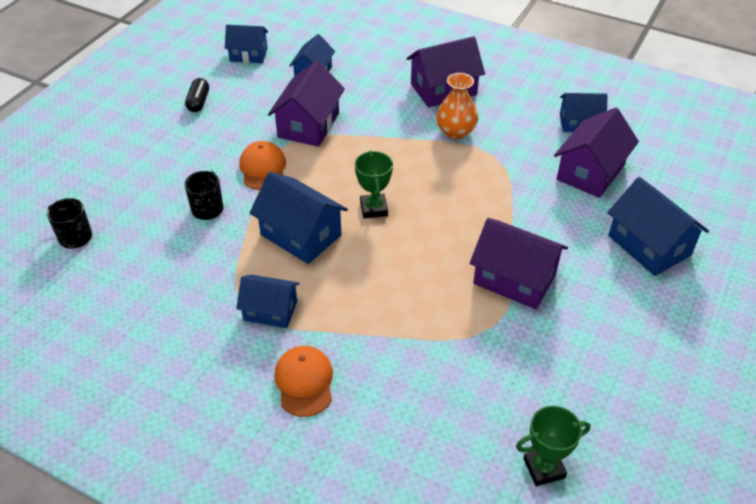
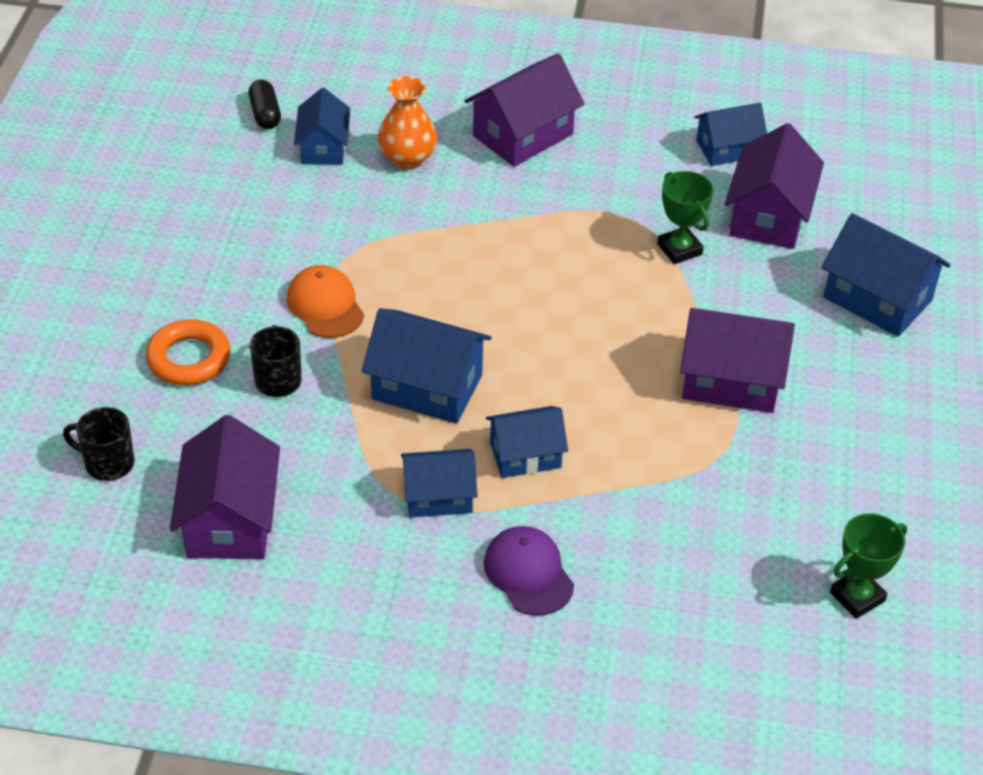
camera: 20 degrees left, 0 degrees up
(161, 183) = (189, 358): none -> orange ring
(198, 102) = (175, 226): black capsule -> black capsule (265, 114)
(248, 55) = (210, 136): blue house -> blue house (525, 455)
(304, 382) = (528, 573): orange cap -> purple cap
(308, 125) = (357, 228): purple house -> purple house (230, 520)
(373, 209) = (507, 329): green trophy -> green trophy (679, 249)
(455, 132) = (568, 195): orange vase -> orange vase (407, 158)

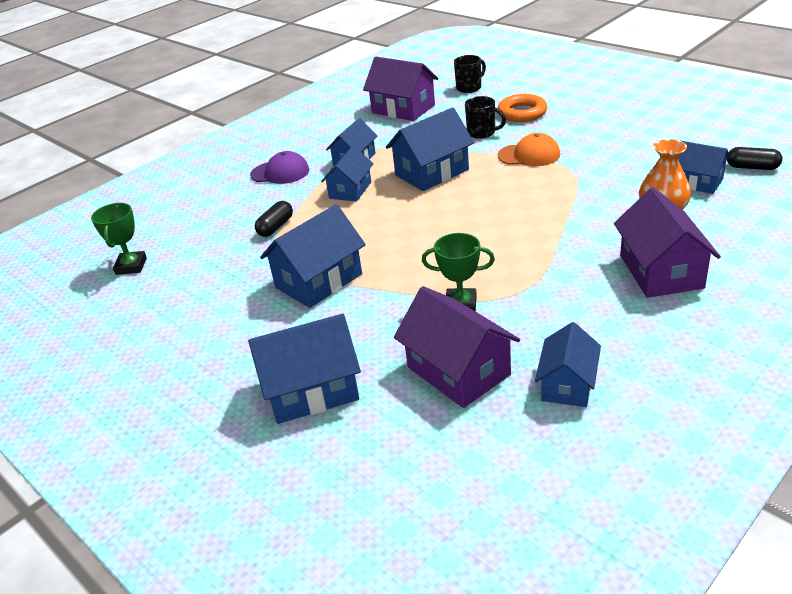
camera: 130 degrees right, 10 degrees down
(664, 488) = (276, 227): none -> black capsule
(731, 381) = (318, 280): purple house -> blue house

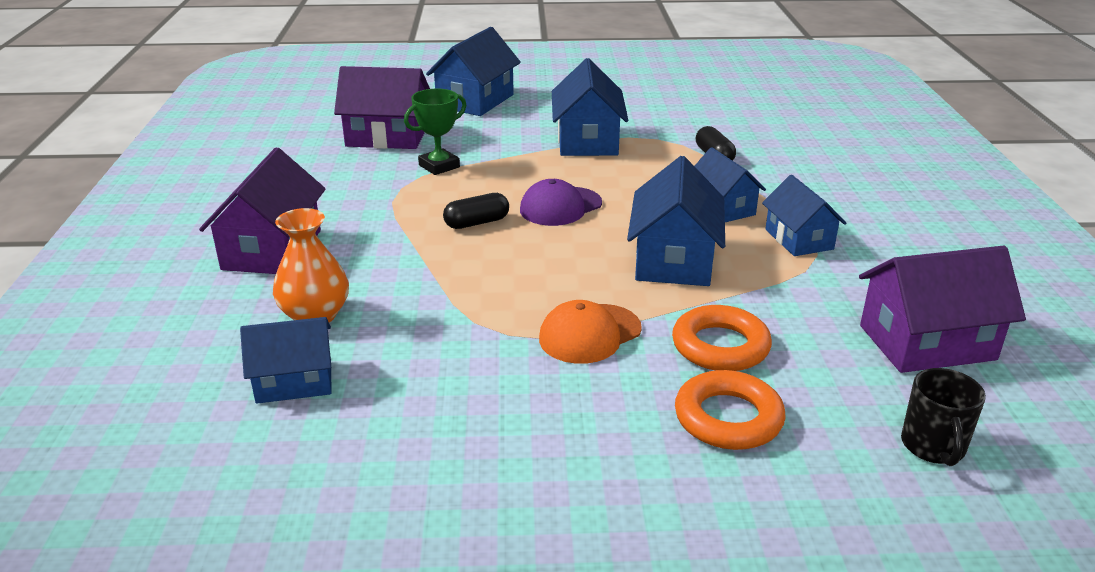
camera: 130 degrees right, 5 degrees down
(131, 266) = (757, 100): green trophy -> none
(280, 172) = (841, 196): purple cap -> purple cap (560, 207)
(482, 133) = (720, 346): black mug -> orange ring
(567, 384) = (296, 155): blue house -> none
(660, 271) = (272, 250): purple house -> purple house turned 60 degrees clockwise
(752, 167) = (214, 448): black capsule -> black capsule (477, 223)

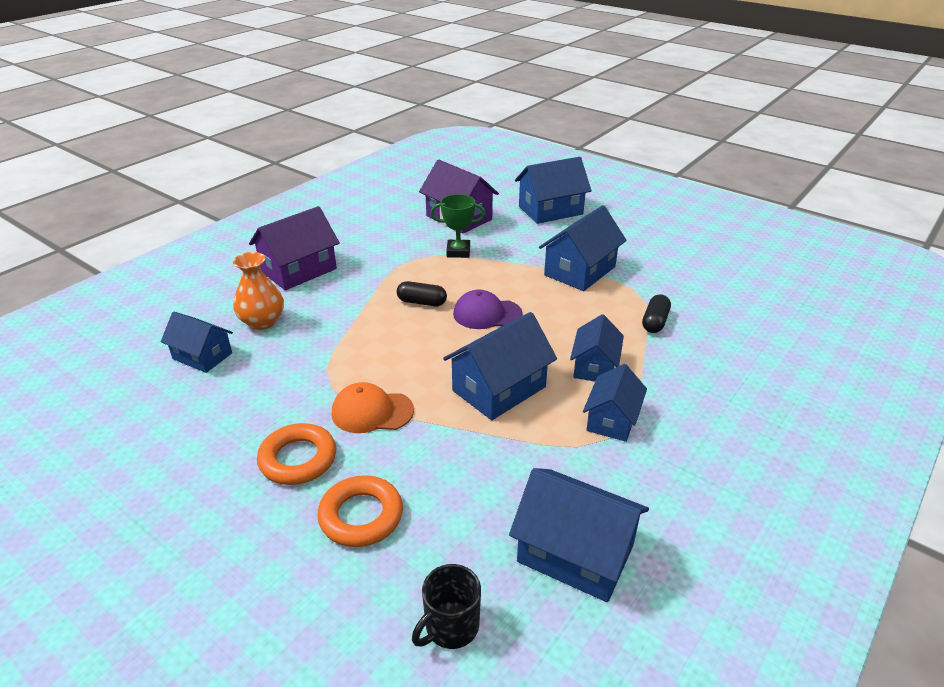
camera: 40 degrees right, 5 degrees up
(720, 346) = (432, 466): orange ring -> orange ring (298, 459)
(927, 342) = (575, 553): purple house -> blue house

